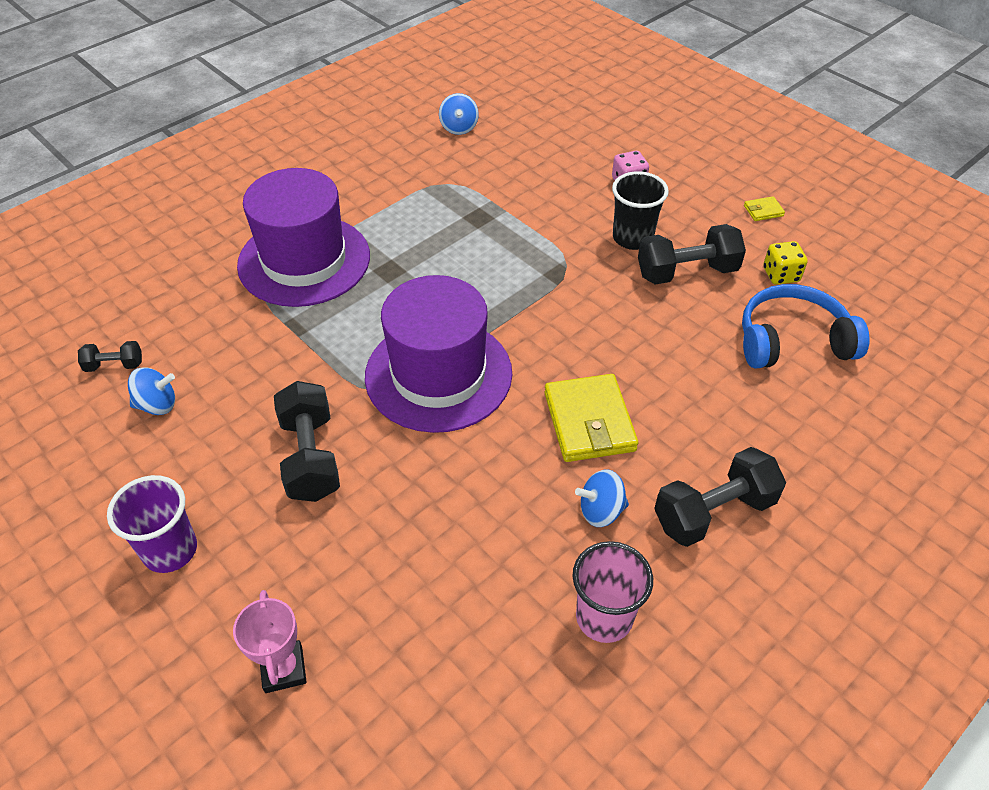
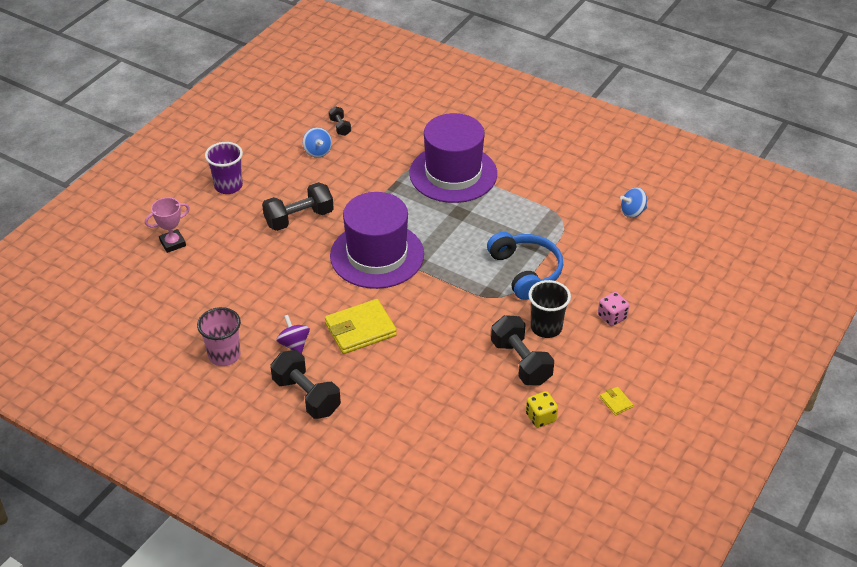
camera: 75 degrees right, 5 degrees down
(600, 511) = (294, 344): blue spinning top -> purple spinning top
(792, 341) = (470, 427): blue headphones -> blue headphones (525, 271)

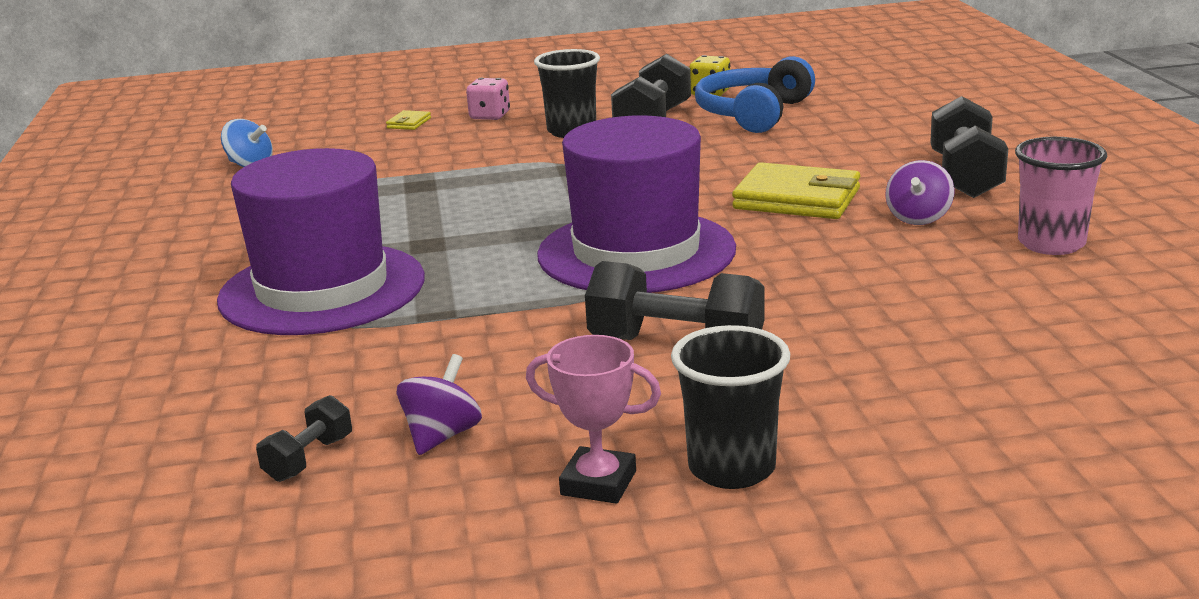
camera: 130 degrees left, 20 degrees down
(173, 243) = (995, 420): pink trophy -> pink trophy (598, 483)
(228, 186) = (731, 468): purple cup -> black cup
(317, 152) = (442, 436): blue spinning top -> purple spinning top
(525, 271) = (487, 170): blue headphones -> blue headphones (754, 114)
(616, 402) = (619, 81): yellow wallet -> yellow wallet (409, 123)

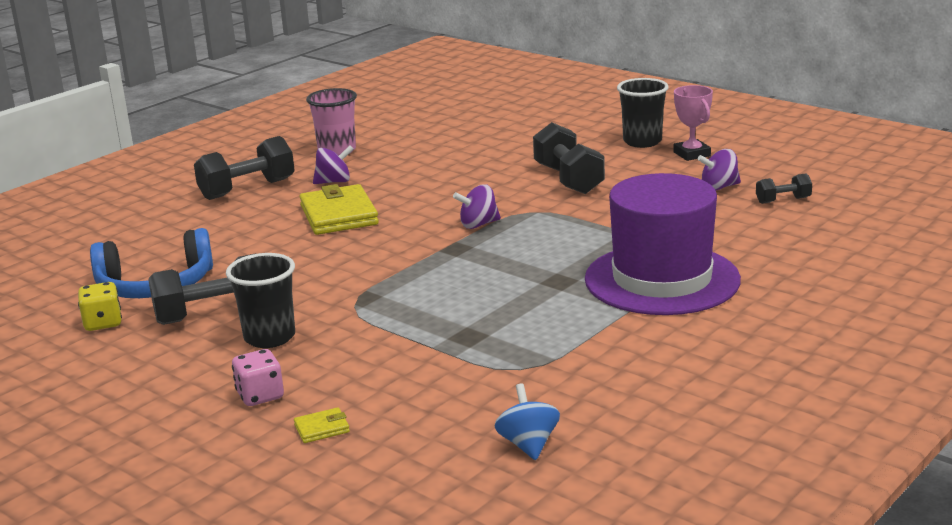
camera: 130 degrees left, 0 degrees up
(636, 252) = (478, 224): purple hat -> purple spinning top

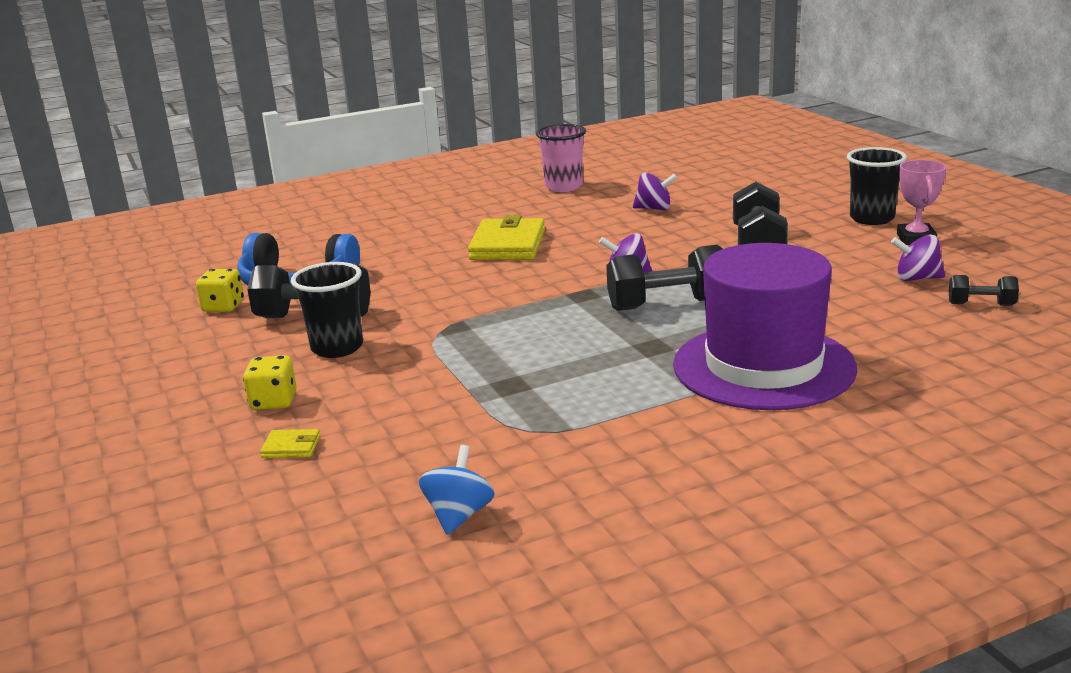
camera: 25 degrees right, 0 degrees up
(247, 189) = (454, 210): black dumbbell -> black dumbbell (667, 304)
(260, 396) = (274, 402): pink dice -> yellow dice
(334, 182) = (534, 214): purple spinning top -> purple spinning top (654, 209)

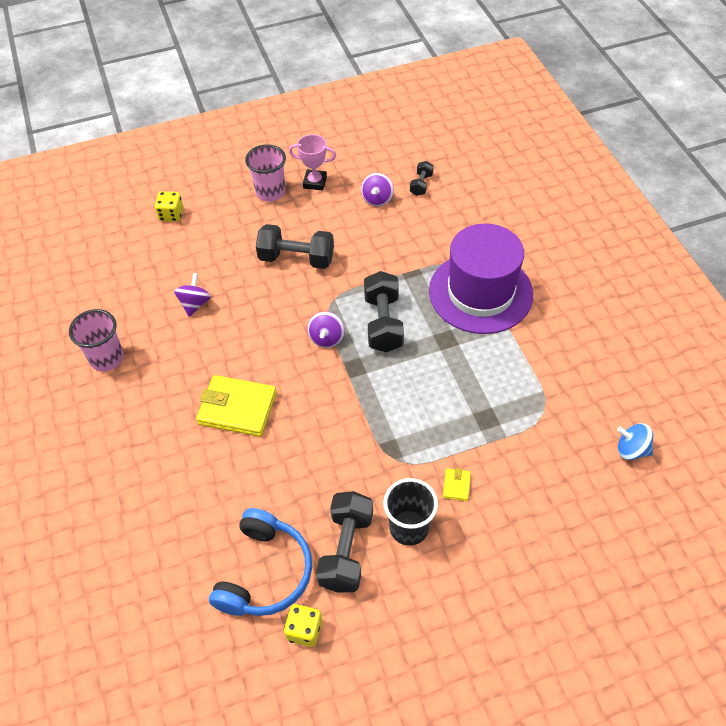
camera: 85 degrees left, 30 degrees up
(274, 402) = (489, 563): yellow dice -> yellow dice (171, 215)
(291, 447) = (553, 544): yellow wallet -> yellow wallet (456, 485)
(872, 218) = (270, 192): black cup -> pink cup

